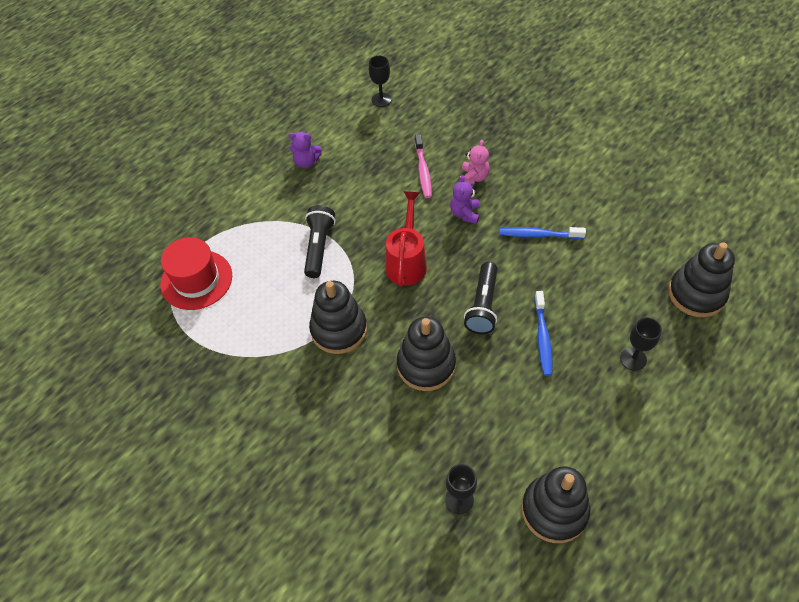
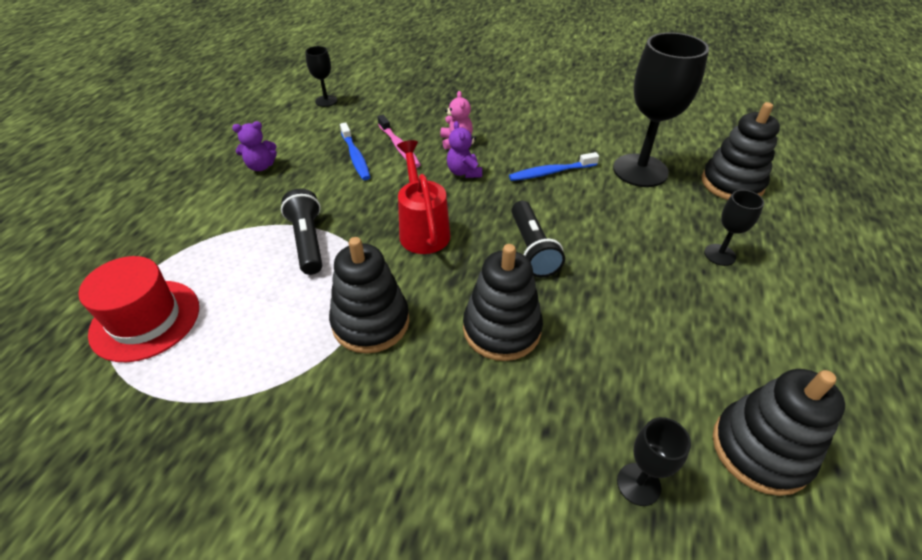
camera: 25 degrees left, 10 degrees down
(542, 337) = (615, 261): blue toothbrush -> blue toothbrush (355, 157)
(620, 255) = (640, 170): none -> black goblet

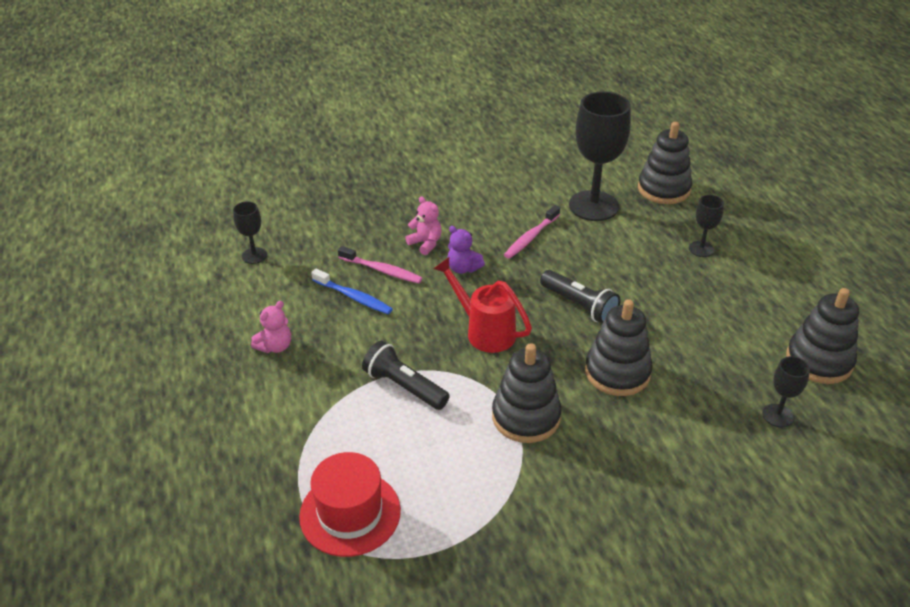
camera: 35 degrees left, 5 degrees down
(261, 166) = (275, 346): purple teddy bear -> pink teddy bear
(550, 172) = (530, 237): blue toothbrush -> pink toothbrush

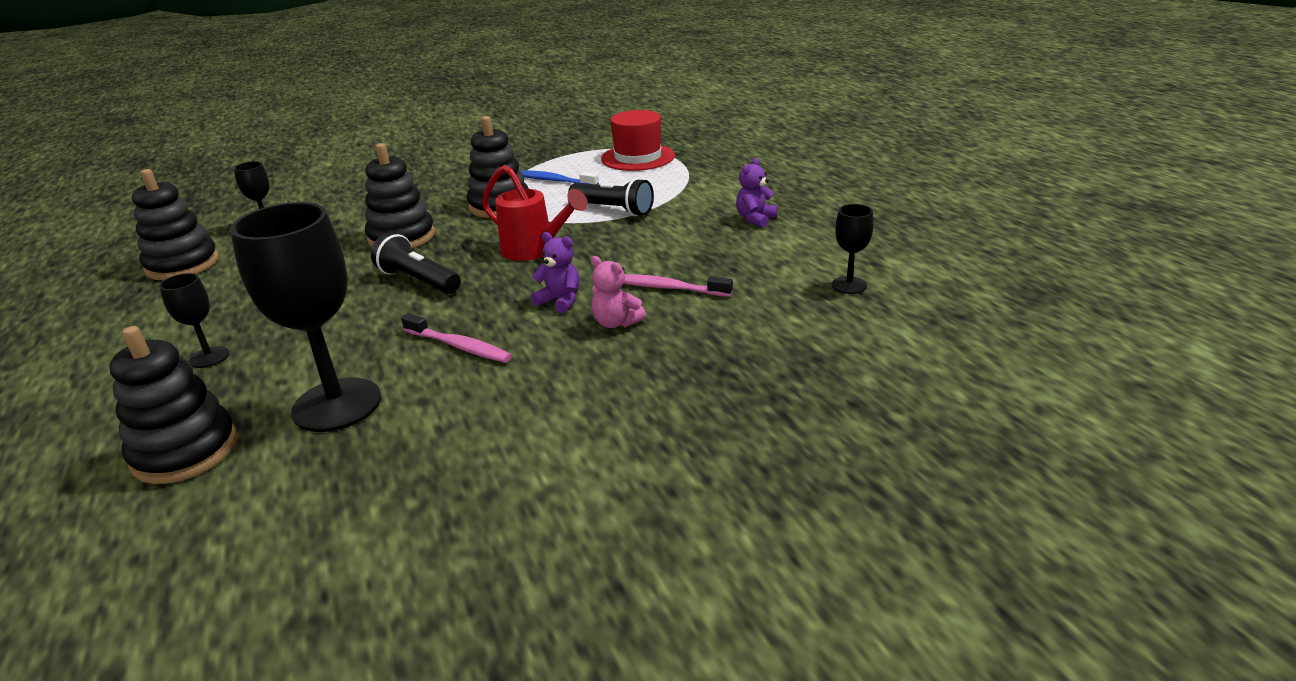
camera: 175 degrees right, 10 degrees down
(275, 346) = (755, 219): pink teddy bear -> purple teddy bear
(353, 297) = (692, 261): blue toothbrush -> blue toothbrush (554, 181)
(530, 237) = (459, 346): pink toothbrush -> pink toothbrush turned 90 degrees clockwise

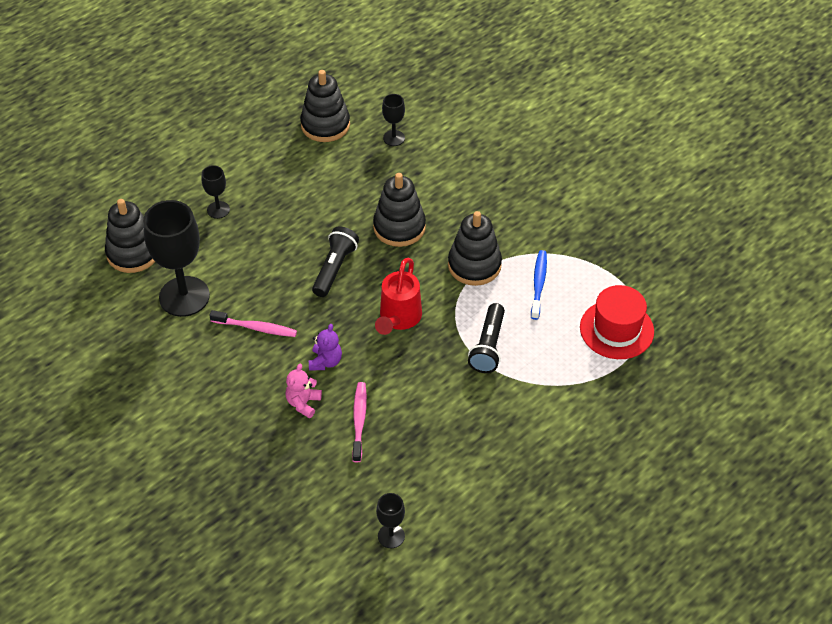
camera: 70 degrees right, 20 degrees up
(459, 346) = (256, 328): pink toothbrush -> pink toothbrush turned 90 degrees counterclockwise
(755, 219) = (497, 453): purple teddy bear -> none

